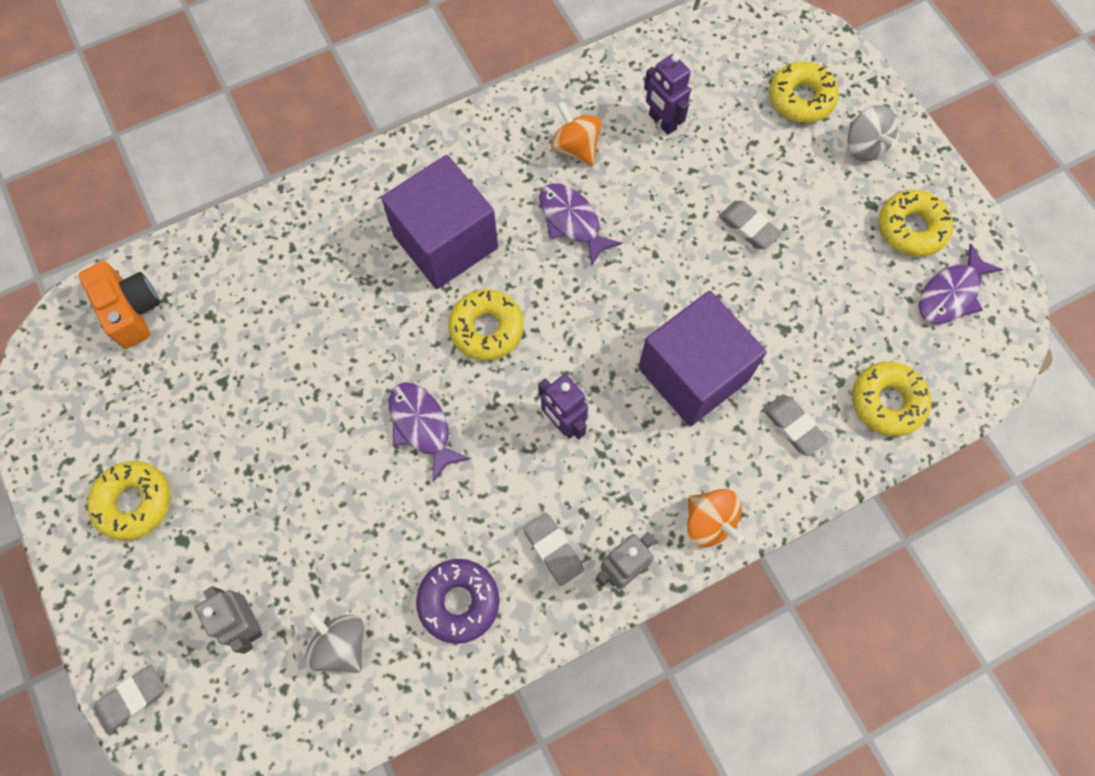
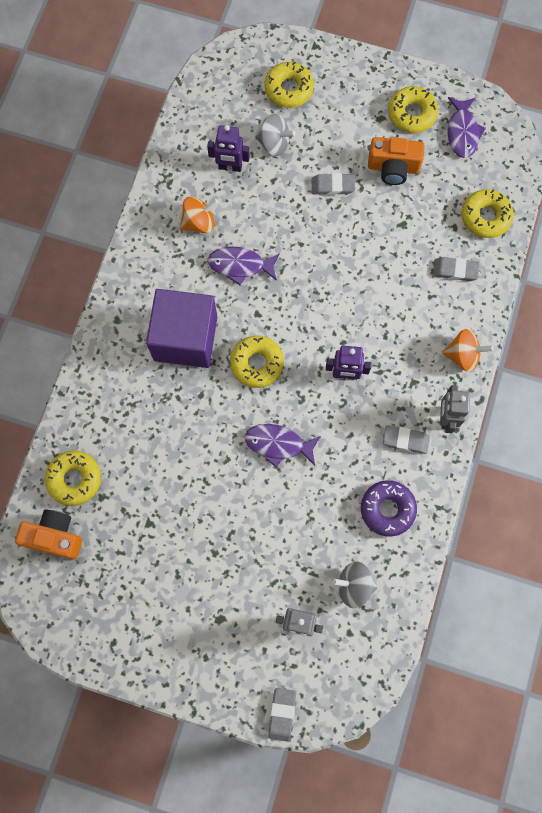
camera: 45 degrees left, 5 degrees up
(134, 502) = (173, 627): yellow donut -> yellow donut (74, 479)
(576, 148) = (199, 222): orange spinning top -> orange spinning top turned 150 degrees clockwise
(693, 374) = (382, 289): purple cube -> none
(833, 264) = (393, 168): none -> orange camera
(864, 146) = (346, 88): grey spinning top -> grey spinning top (274, 144)

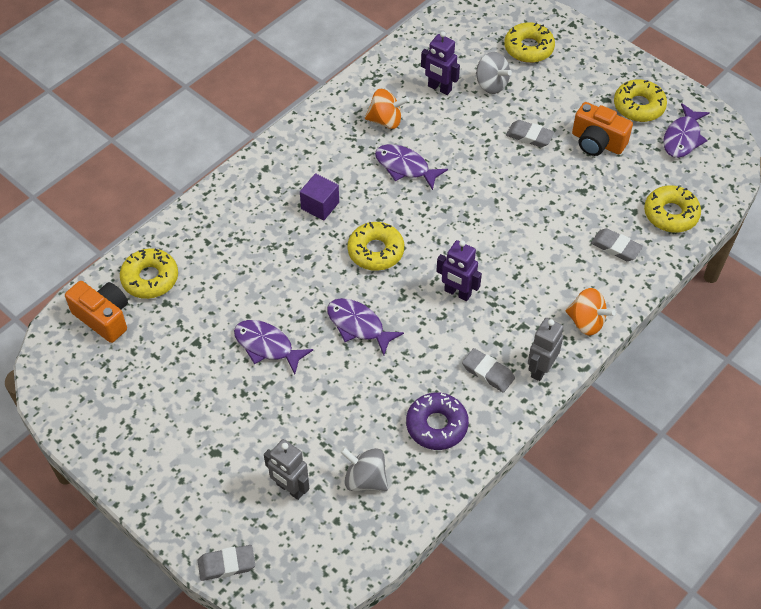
camera: 25 degrees right, 20 degrees down
(185, 338) = (320, 205): purple cube -> purple cube, size x0.48
(211, 499) = (267, 346): none -> purple fish
(282, 714) = (226, 564): grey eraser -> grey eraser turned 45 degrees clockwise

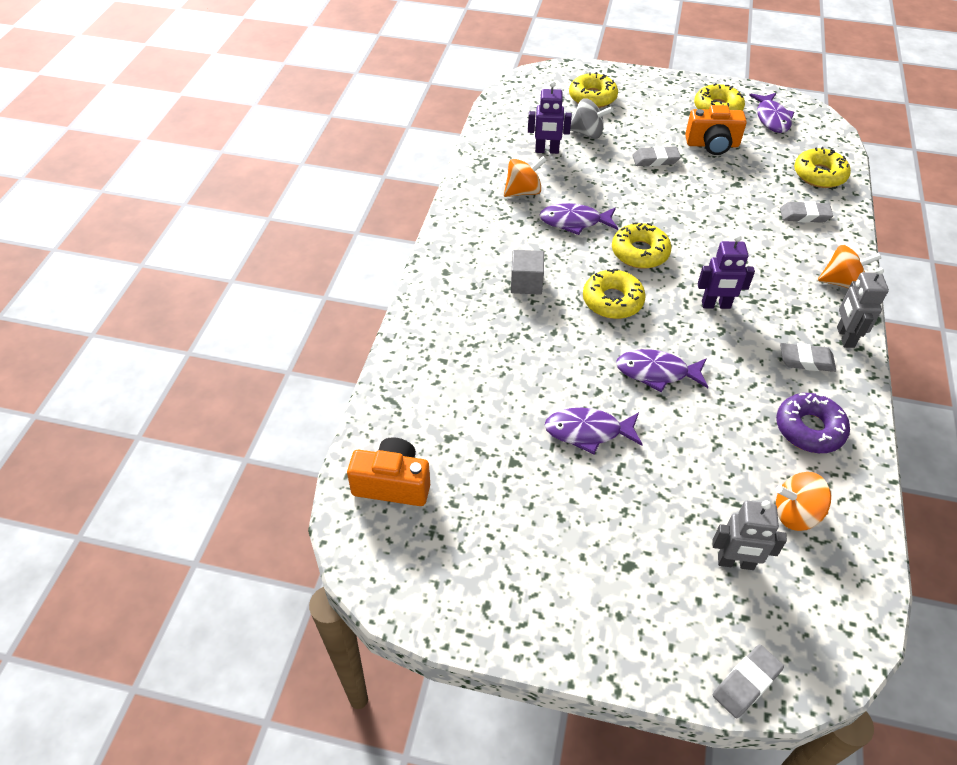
camera: 30 degrees left, 5 degrees down
(150, 278) = (412, 421): yellow donut -> yellow donut (640, 252)
(320, 205) = (526, 283): purple cube -> grey cube
(365, 479) = (795, 514): grey spinning top -> orange spinning top

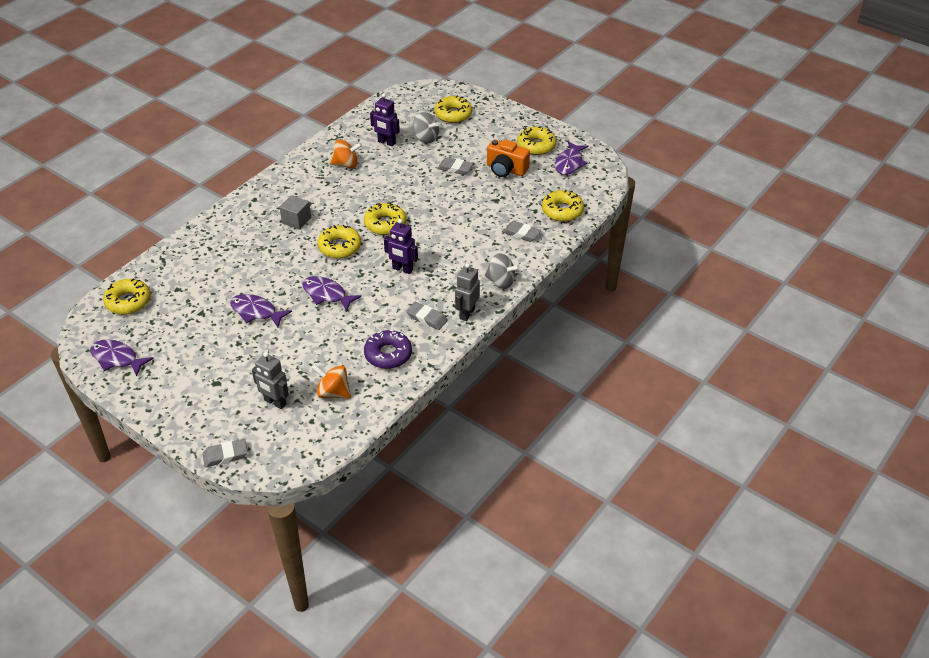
camera: 25 degrees right, 5 degrees down
(392, 484) = (128, 301): orange camera -> yellow donut
(574, 222) = (361, 193): purple fish -> purple fish (117, 358)
(841, 282) = (501, 282): orange spinning top -> grey spinning top

